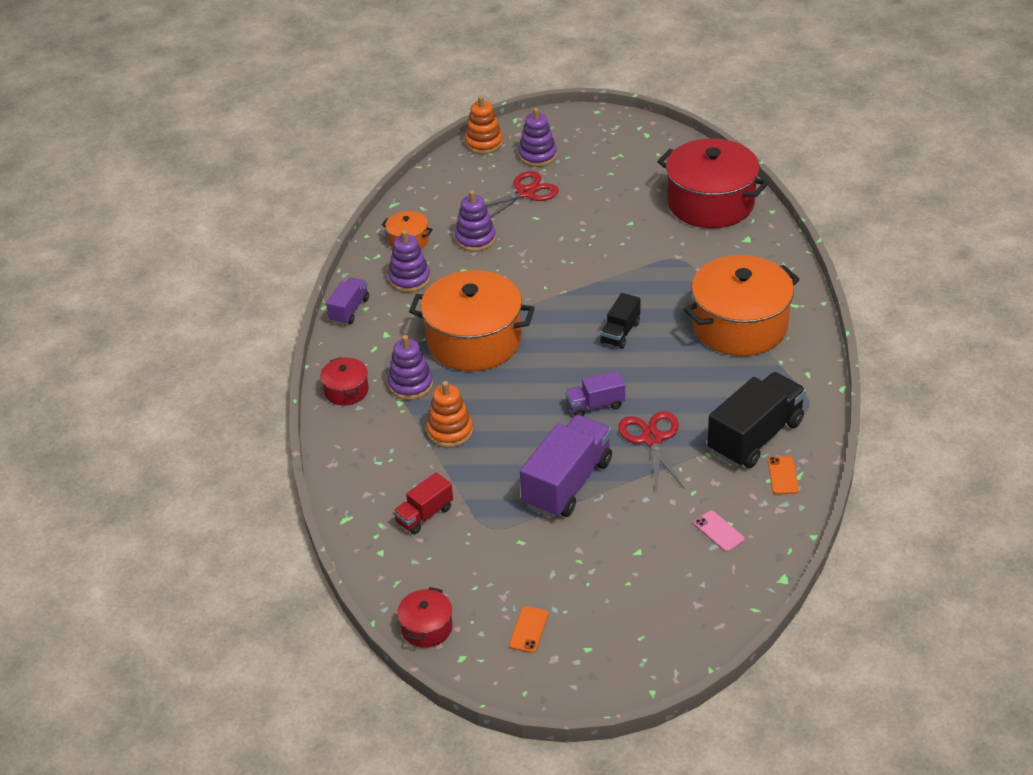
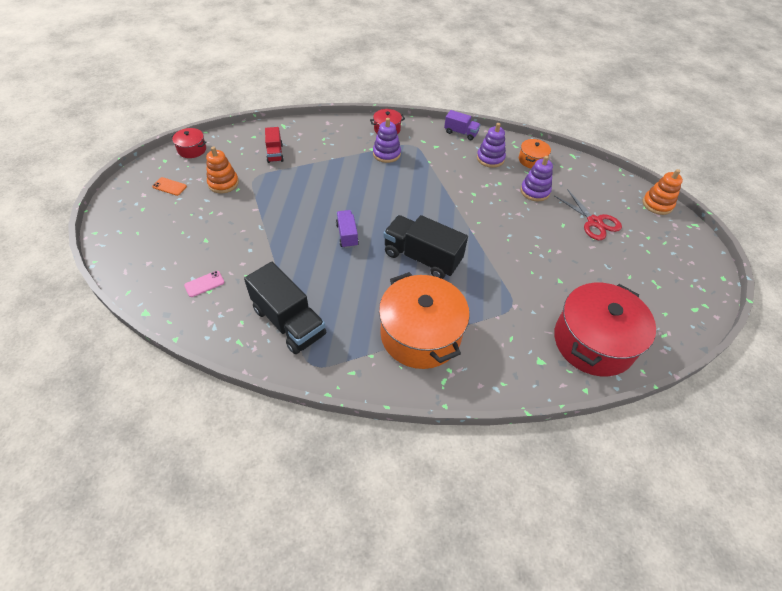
camera: 90 degrees right, 10 degrees up
(424, 515) = (275, 153): red truck -> red truck turned 150 degrees counterclockwise
(450, 431) = (341, 167): orange stacking toy -> orange stacking toy (223, 183)
(474, 341) = (424, 183): orange pot -> none
(537, 156) = (646, 233): purple stacking toy -> none
(567, 483) = (278, 214): purple truck -> none
(620, 332) = (422, 257): black truck -> black truck, size x1.85
(652, 439) = (305, 261): red scissors -> none
(783, 475) = (242, 332): orange phone -> none

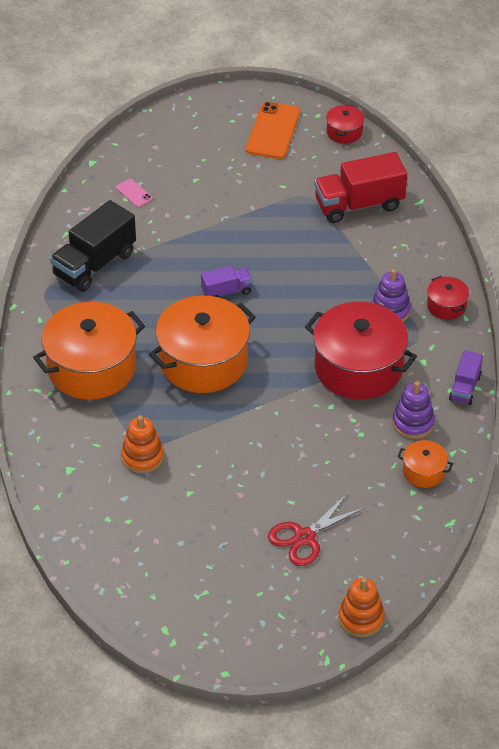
camera: 85 degrees right, 5 degrees down
(169, 186) = (273, 131): orange phone -> orange phone, size x2.08
(223, 183) = (290, 172): orange stacking toy -> orange stacking toy (142, 457)
(275, 153) = (359, 204): red truck -> red truck, size x1.85
(422, 257) = (203, 361): black truck -> orange pot
(535, 191) = (353, 473): purple stacking toy -> none
(593, 342) = (100, 519): red pot -> red pot (358, 367)

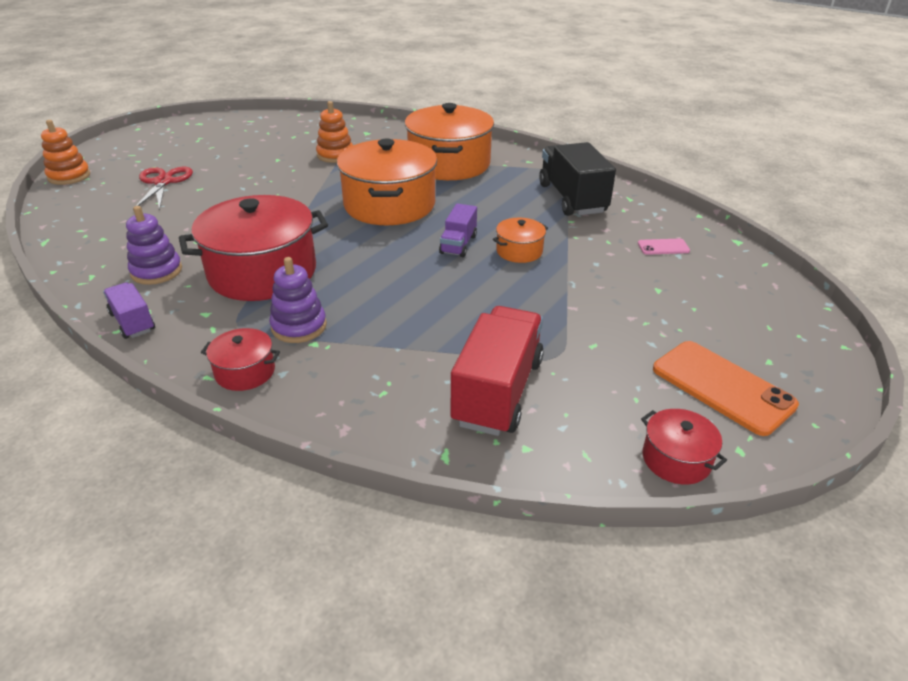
camera: 125 degrees right, 10 degrees down
(423, 471) = (106, 252): orange pot -> orange pot (519, 251)

